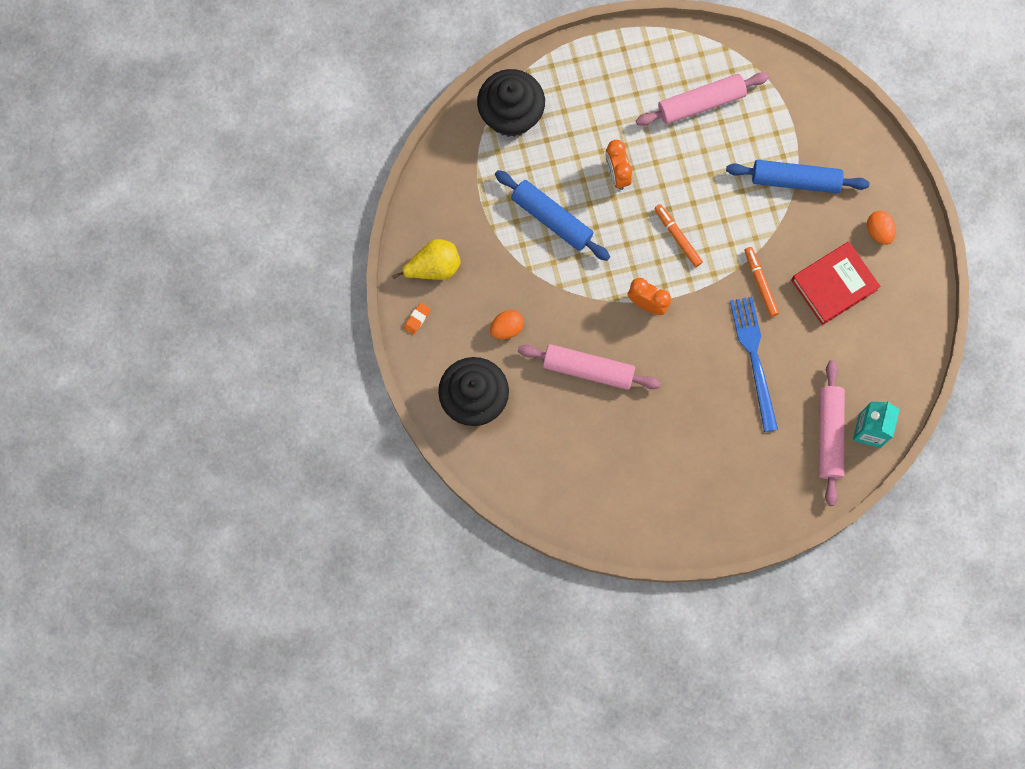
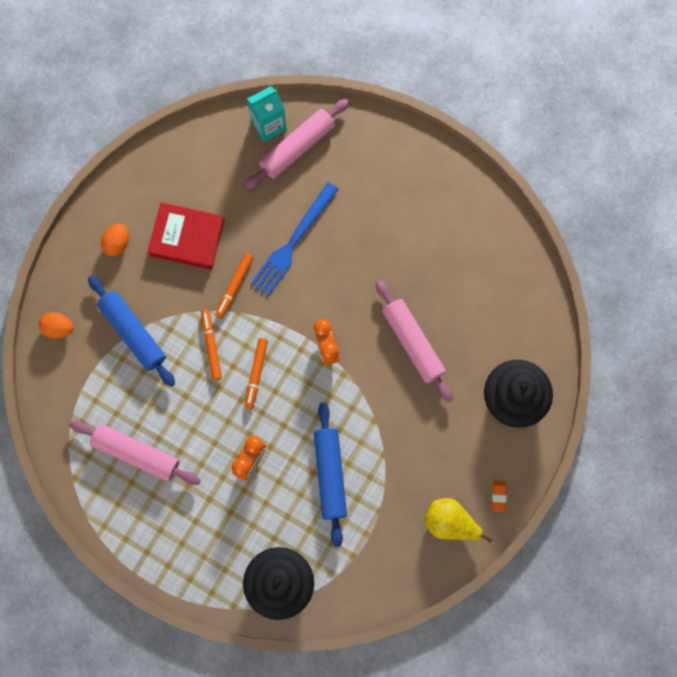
camera: 135 degrees left, 0 degrees up
(417, 319) = (498, 496): orange eraser -> orange eraser turned 75 degrees counterclockwise
(506, 328) = (441, 427): orange egg -> orange egg (58, 328)
(730, 225) = (211, 346): none -> orange marker

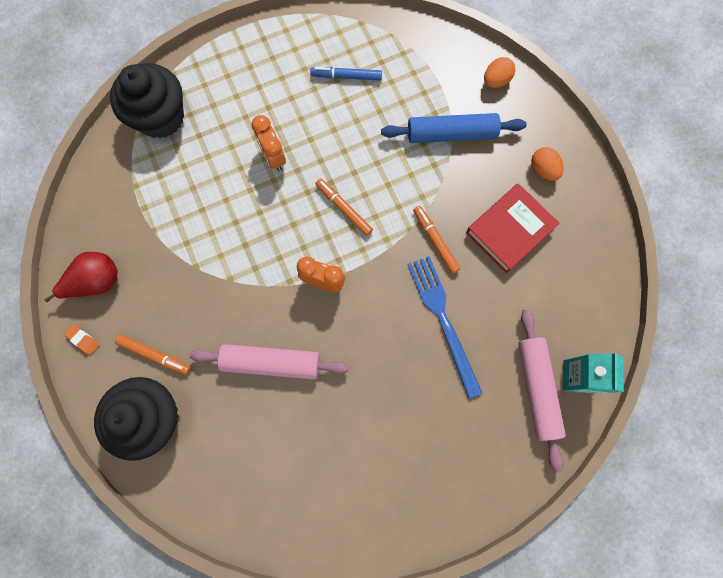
camera: 125 degrees right, 0 degrees up
(136, 453) = (346, 76): pink rolling pin -> blue marker
(211, 346) = (395, 188): orange marker -> orange marker (155, 355)
(330, 475) = (213, 211): blue rolling pin -> none
(450, 523) = (96, 281): yellow pear -> red pear

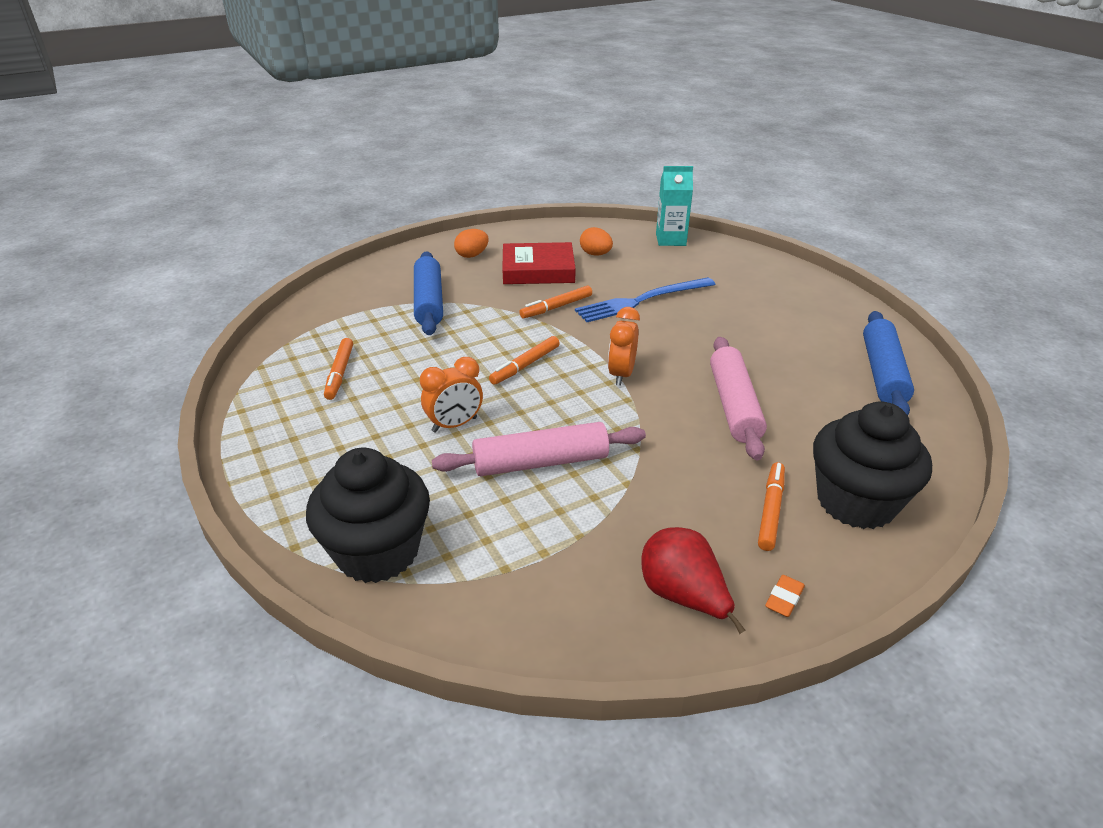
camera: 95 degrees left, 40 degrees down
(301, 509) = (883, 373): none -> blue rolling pin
(346, 76) = (340, 373): blue marker -> orange marker
(496, 81) = (366, 279): orange egg -> orange egg (595, 254)
(510, 230) = (538, 270): red book -> red book turned 45 degrees counterclockwise
(537, 388) = (689, 256): pink rolling pin -> pink rolling pin (541, 462)

